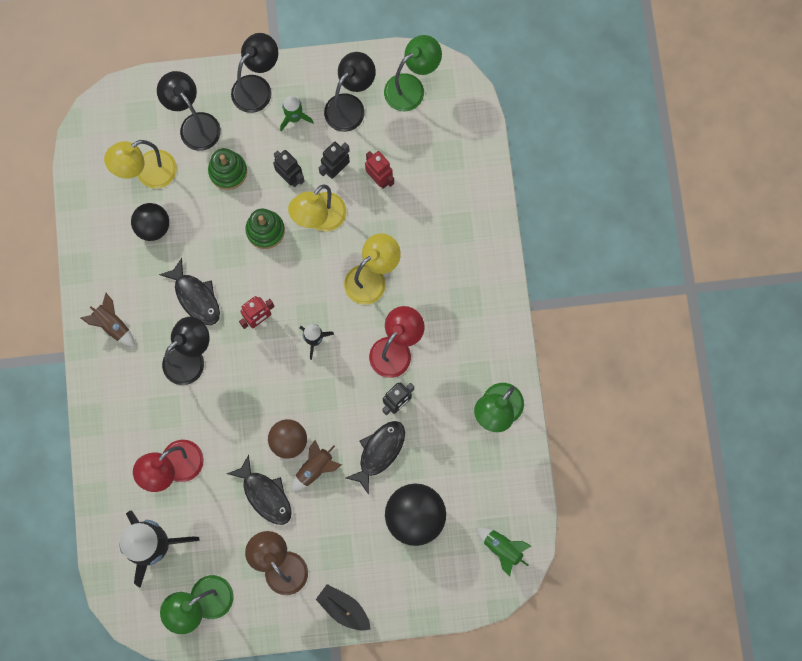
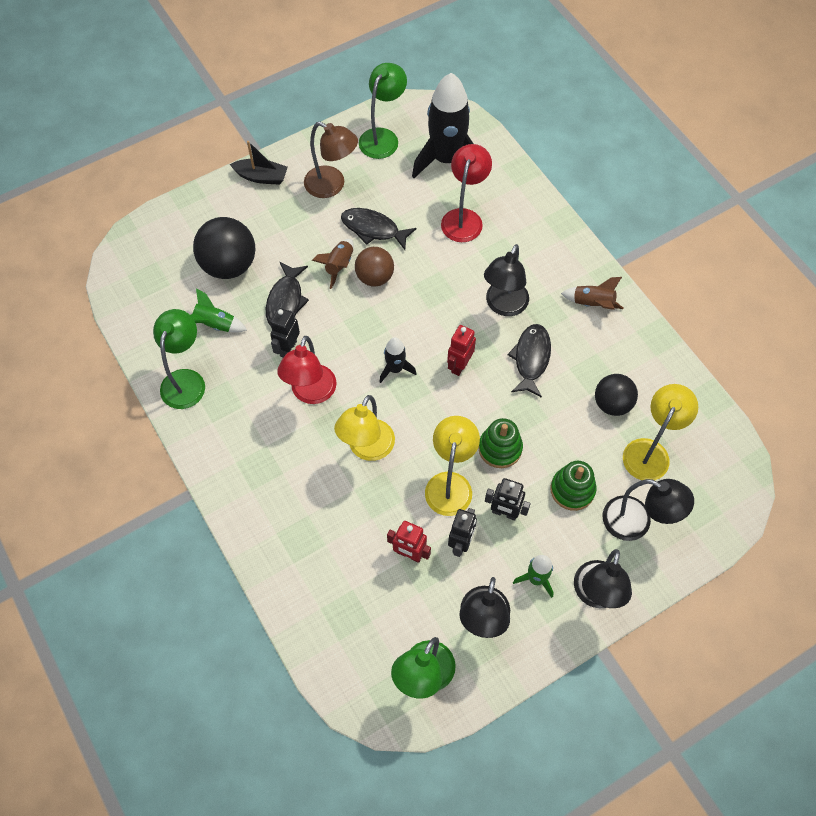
camera: 155 degrees right, 15 degrees down
(196, 297) = (531, 359): black fish -> black fish turned 75 degrees clockwise
(502, 548) = (137, 271): green rocket -> green rocket (215, 324)

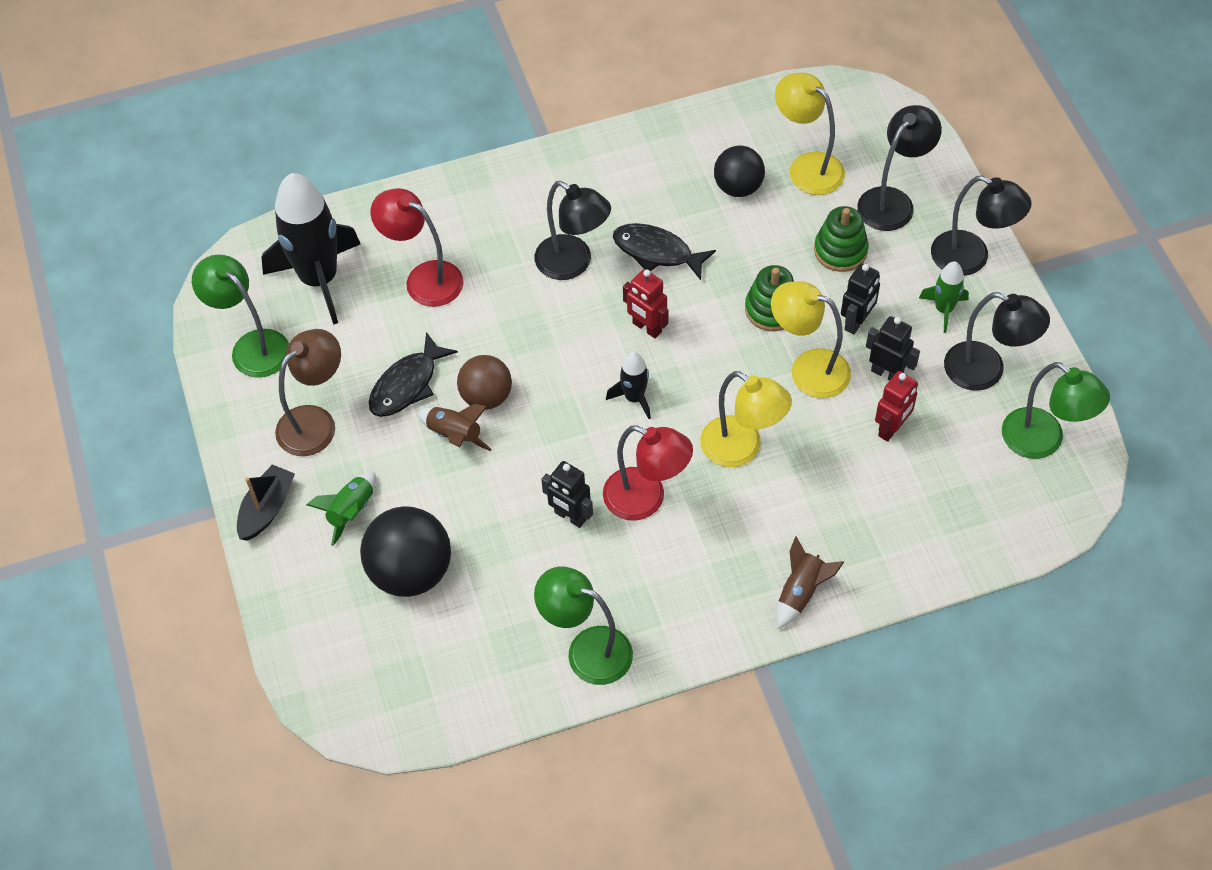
camera: 75 degrees left, 5 degrees down
(215, 324) = (505, 601): green rocket -> green rocket (351, 511)
(285, 301) = (493, 508): black fish -> none
(592, 304) = (596, 173): brown rocket -> brown rocket (801, 592)

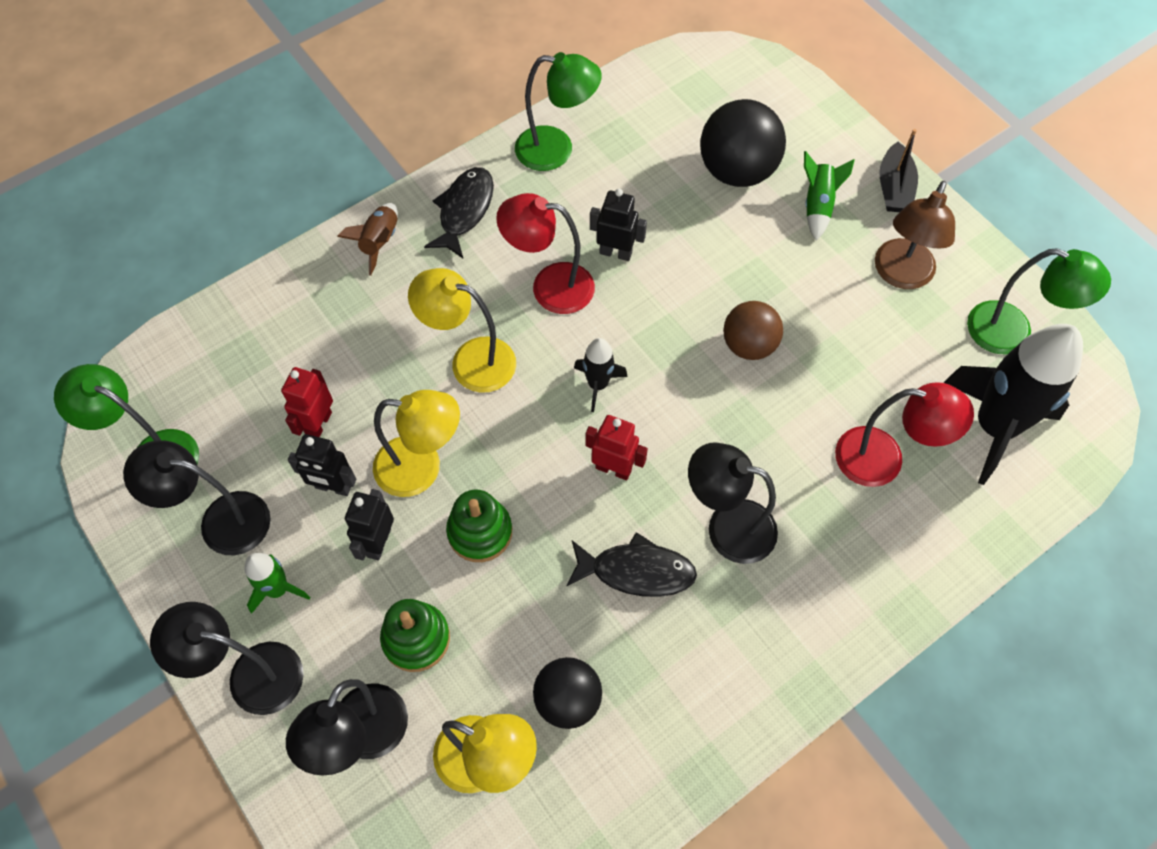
camera: 160 degrees right, 5 degrees up
(407, 385) = (834, 335): black fish -> black fish (464, 210)
(454, 435) = (760, 298): brown rocket -> none

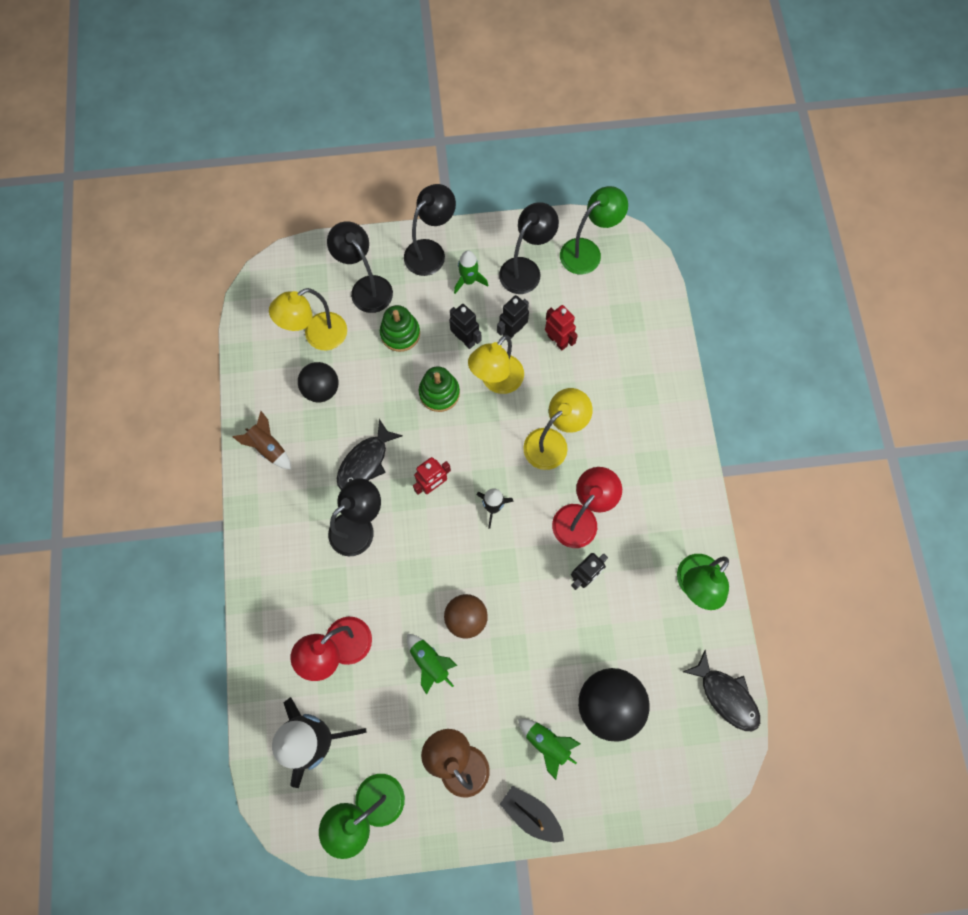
camera: 120 degrees right, 10 degrees up
(380, 242) = (672, 431): brown rocket -> brown rocket (268, 447)
(464, 210) = (671, 496): black fish -> black fish (726, 696)
(824, 356) = (430, 662): none -> green rocket

